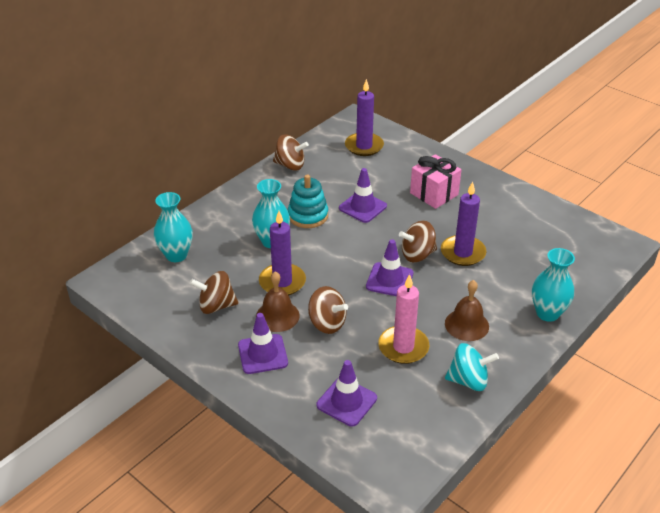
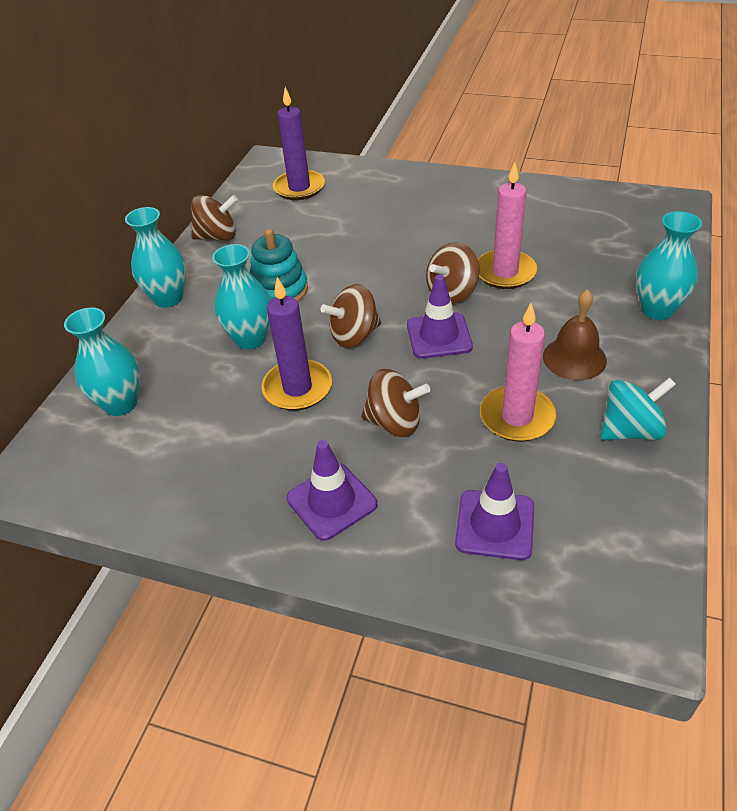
camera: 20 degrees left, 5 degrees up
(216, 306) = (221, 455): brown spinning top -> brown spinning top (354, 335)
(237, 198) = (168, 298): none -> turquoise vase
(277, 316) = (319, 437): brown bell -> none
(362, 207) = (344, 258): purple traffic cone -> none
(434, 194) = (422, 216): pink gift -> none
(463, 253) = (505, 272): purple candle -> pink candle

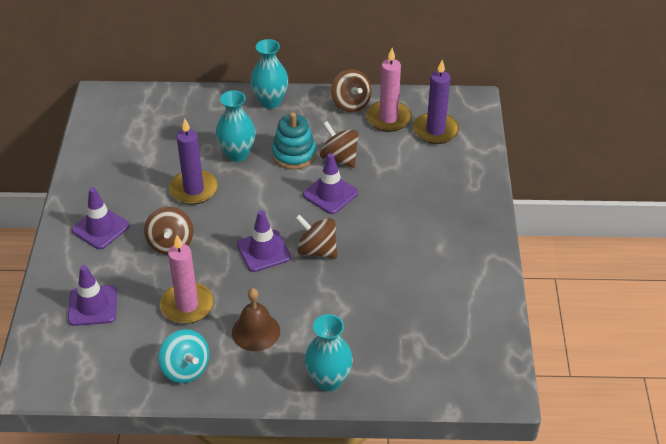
camera: 70 degrees right, 0 degrees up
(121, 404) = (164, 114): turquoise vase -> none
(354, 335) = (253, 205): brown spinning top -> brown spinning top (339, 158)
(363, 271) = (330, 194): none -> purple traffic cone
(505, 272) = (353, 278): pink candle -> pink candle (388, 118)

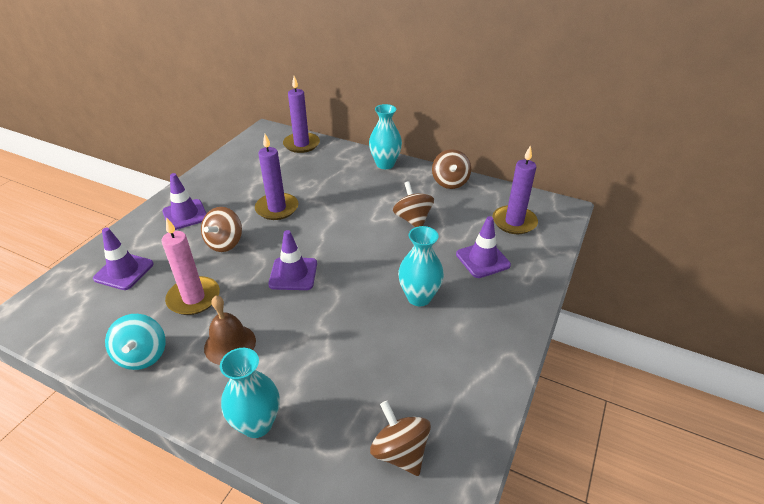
camera: 25 degrees right, 5 degrees down
(159, 103) = (301, 144): none -> purple candle
(237, 154) = (331, 193): turquoise vase -> turquoise vase (419, 297)
(294, 154) = (376, 206): turquoise stacking toy -> none
(317, 250) = (339, 289): brown spinning top -> brown spinning top (400, 452)
(330, 194) = (385, 245): purple traffic cone -> purple traffic cone (482, 260)
(388, 118) = (476, 201): pink candle -> none

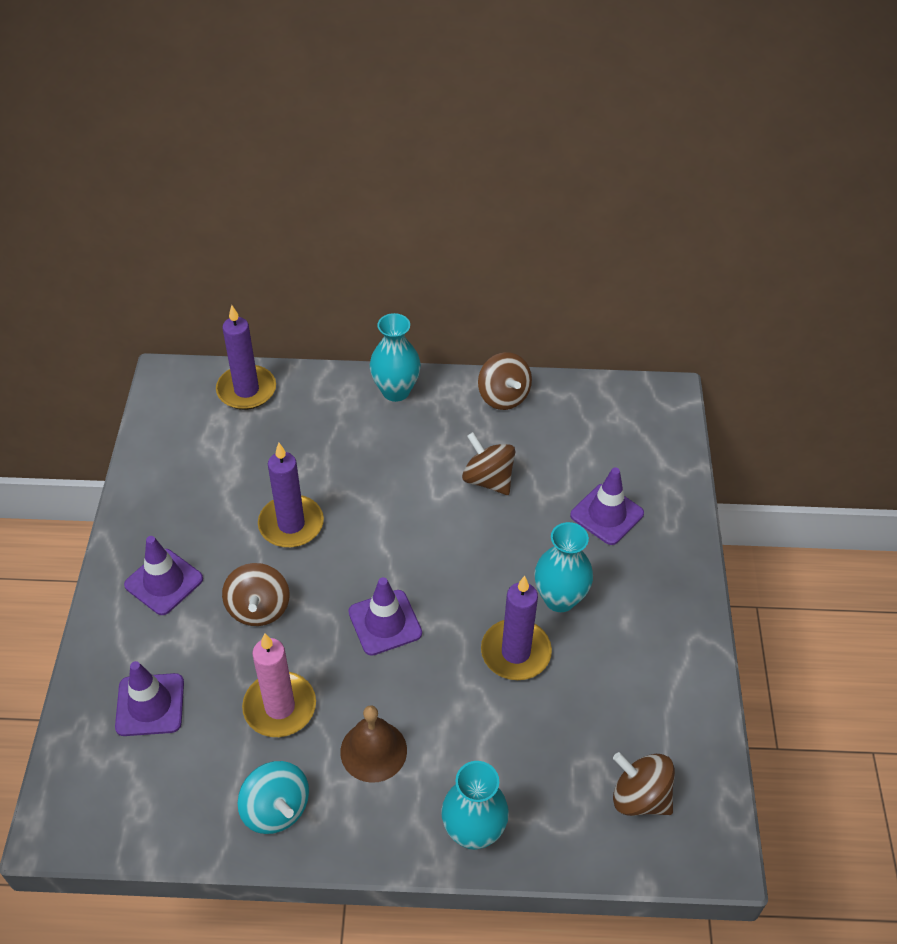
camera: 25 degrees left, 10 degrees up
(514, 222) = (617, 440): purple candle -> purple candle (515, 652)

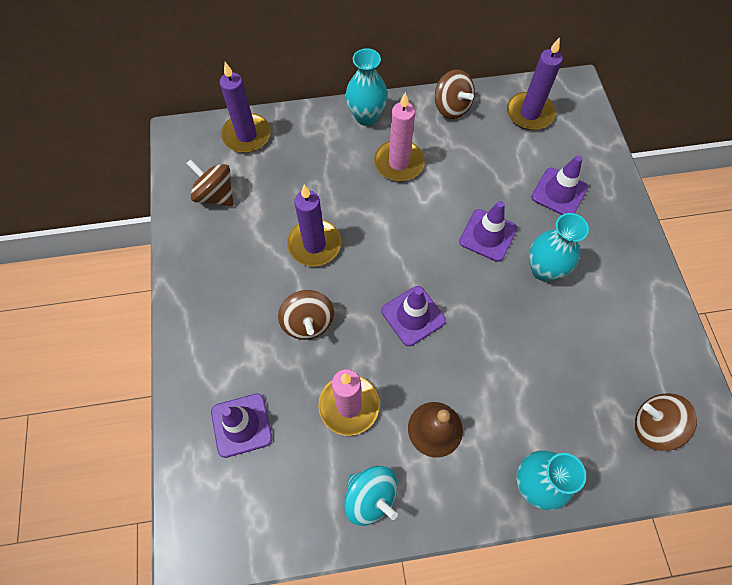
camera: 10 degrees left, 15 degrees up
(164, 582) = (224, 314): purple traffic cone -> purple traffic cone (488, 235)
(419, 449) = (399, 163): none -> pink candle
(488, 479) = (459, 179): brown spinning top -> brown spinning top (216, 195)
(515, 652) = (523, 321): purple candle -> purple candle (529, 113)

